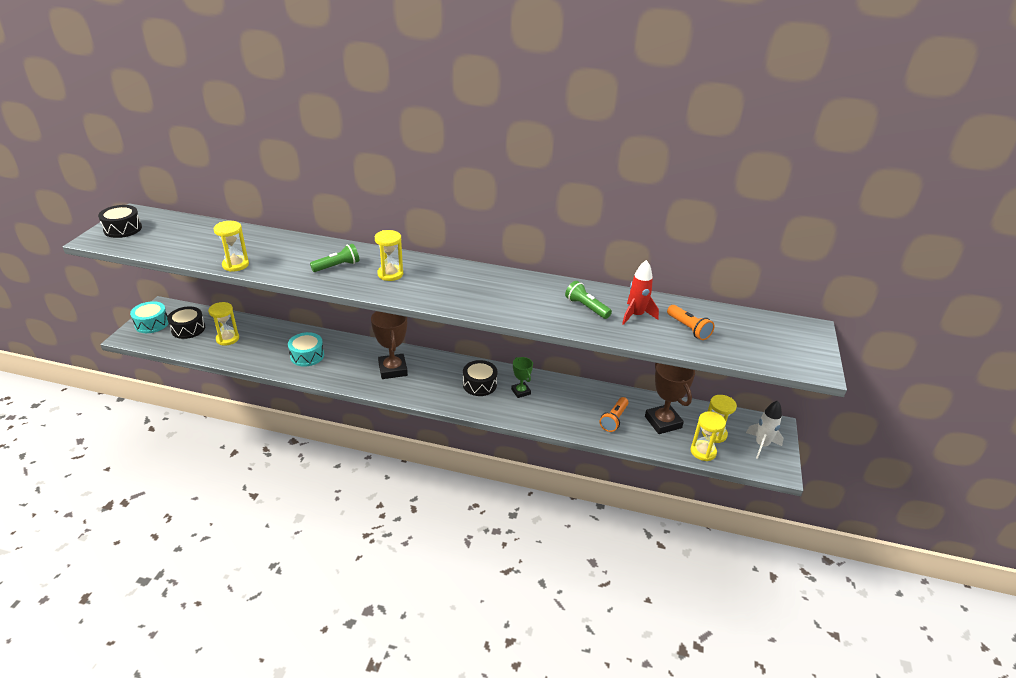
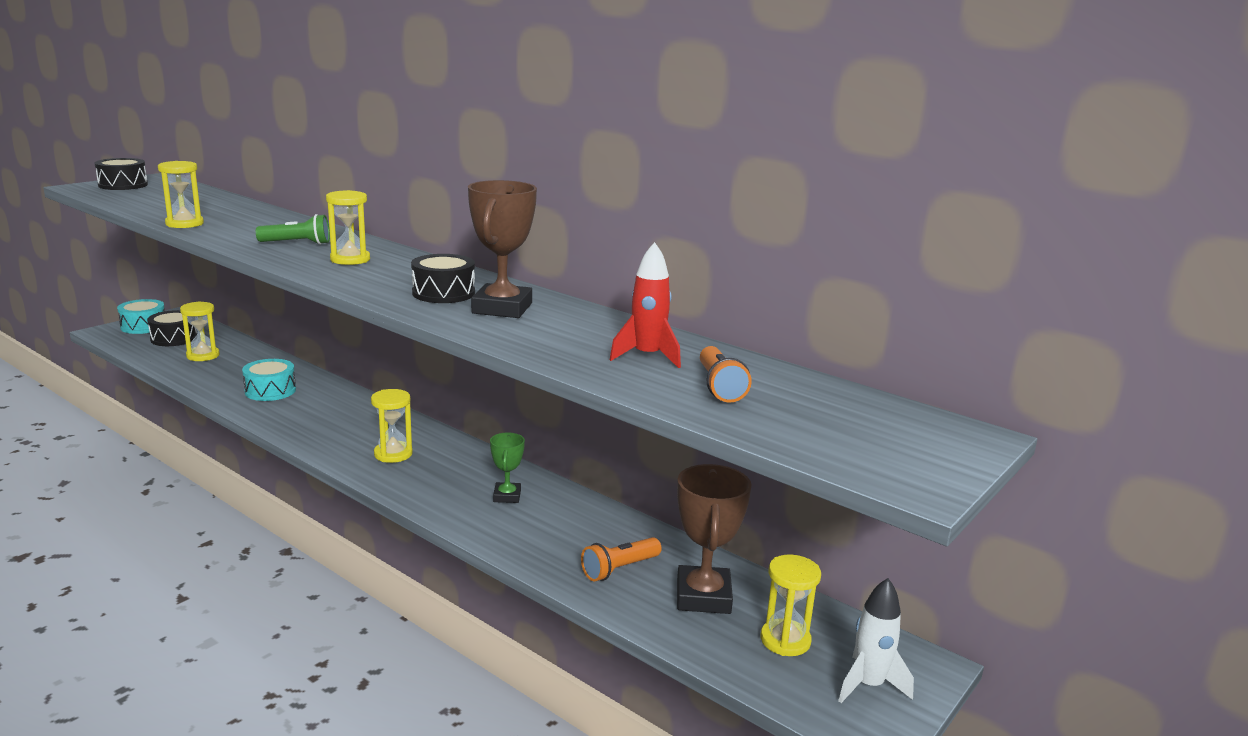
camera: 25 degrees right, 15 degrees down
(393, 369) = (357, 428): brown trophy -> brown trophy (502, 308)
(479, 384) = (456, 473): black drum -> black drum (443, 293)
(586, 307) = (577, 334): green flashlight -> none
(703, 451) = (738, 659): yellow hourglass -> yellow hourglass (393, 454)

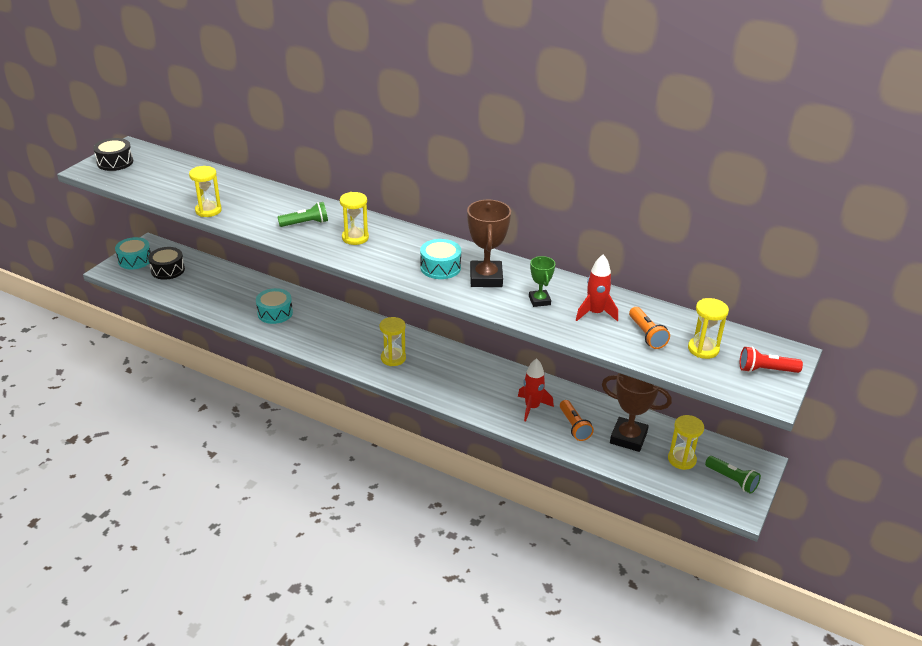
camera: 10 degrees left, 15 degrees up
(203, 356) = (202, 285): yellow hourglass -> yellow hourglass (703, 349)
(443, 293) = (440, 267): black drum -> turquoise drum
(507, 496) = (483, 382): green trophy -> green trophy (539, 300)
(564, 536) = (532, 407): none -> red rocket
(619, 569) = (574, 426): orange flashlight -> orange flashlight turned 60 degrees counterclockwise
(703, 596) = (628, 438): brown trophy -> brown trophy turned 60 degrees counterclockwise
(868, 685) = (732, 480): white rocket -> green flashlight
(919, 450) = (766, 370): none -> red flashlight

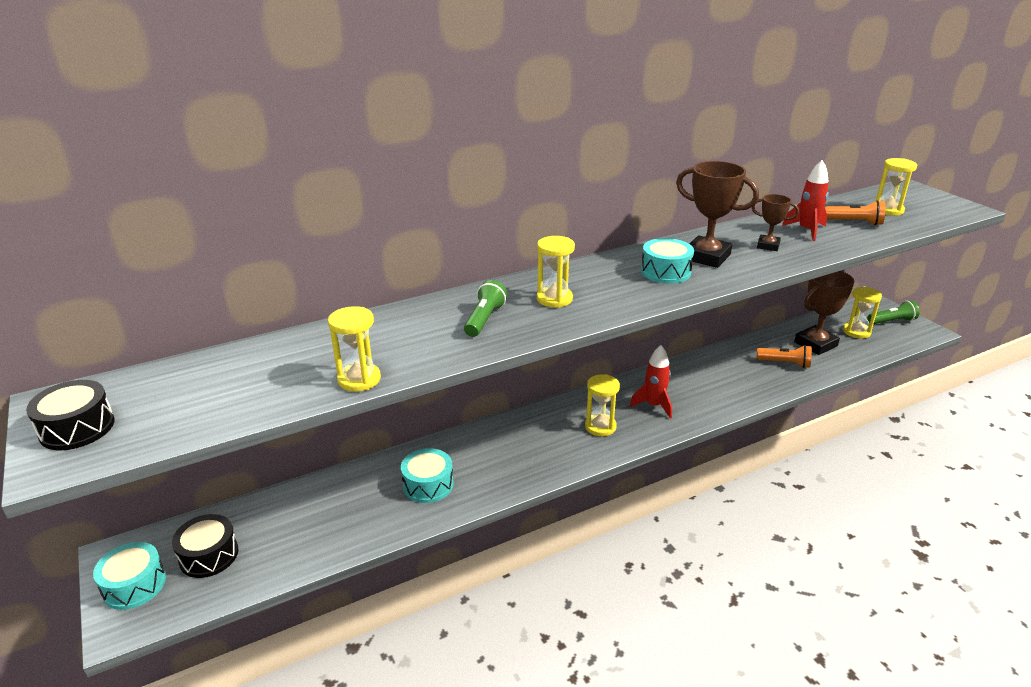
camera: 55 degrees left, 5 degrees down
(532, 407) = (743, 374): red rocket -> red rocket (654, 405)
(539, 300) = (768, 246): green trophy -> brown trophy
(766, 370) = (929, 200): red flashlight -> none

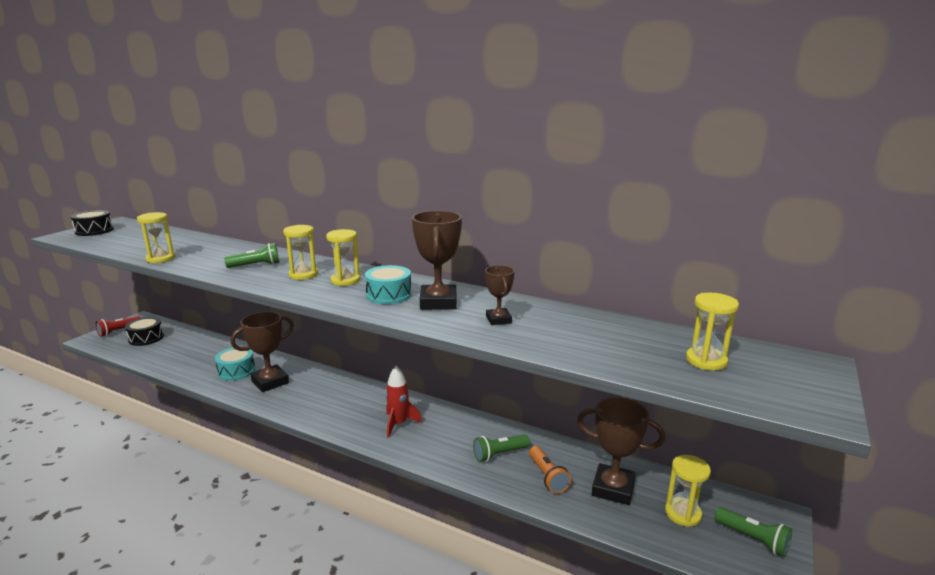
camera: 55 degrees right, 10 degrees down
(134, 585) = (119, 331): turquoise drum -> red flashlight
(486, 464) = (270, 382): none -> brown trophy
(600, 426) = (348, 409): yellow hourglass -> yellow hourglass (345, 280)
(741, 372) = (499, 454): none -> green flashlight
(807, 230) = (565, 329): red rocket -> none
(854, 222) = (631, 348): orange flashlight -> none

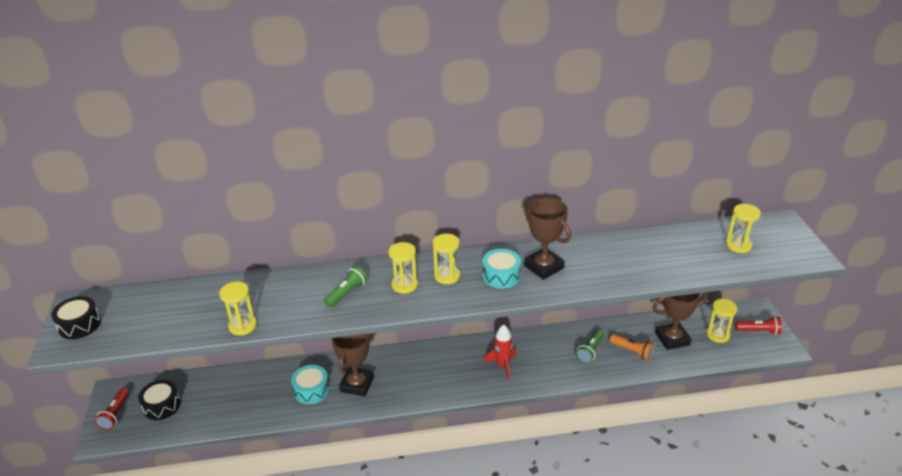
camera: 35 degrees left, 15 degrees up
(498, 320) = (601, 265): brown trophy -> none
(753, 539) = (758, 331): green flashlight -> red flashlight

